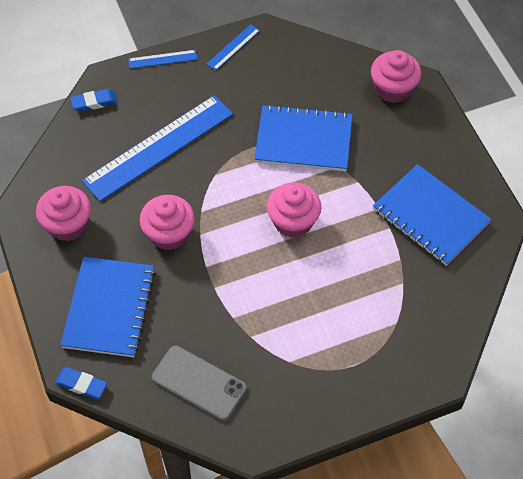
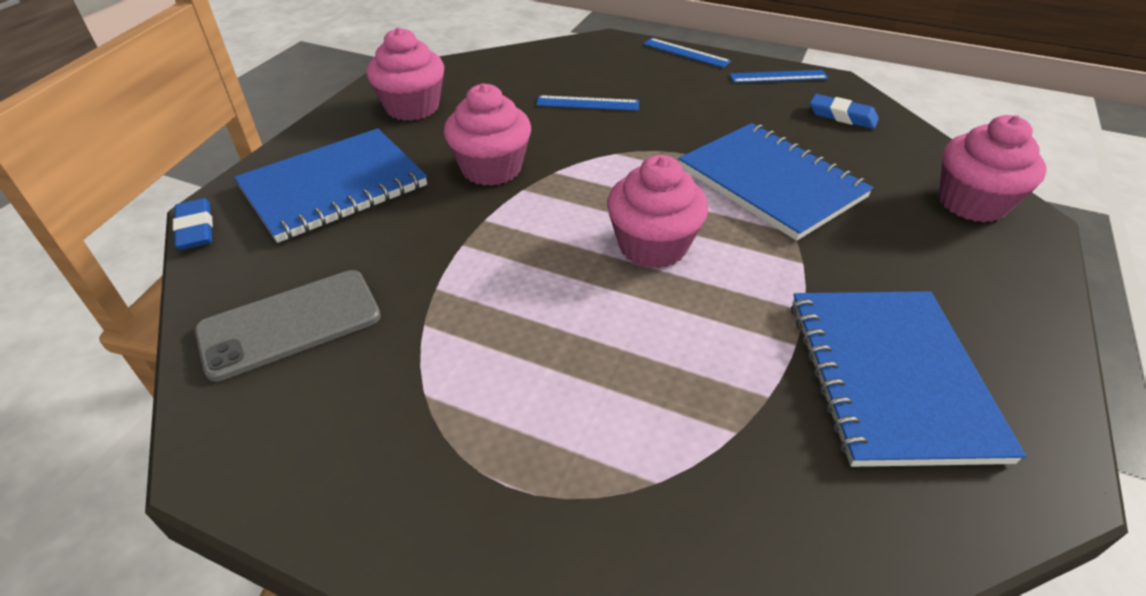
camera: 45 degrees right, 15 degrees down
(94, 102) = (574, 48): blue eraser -> blue eraser (842, 116)
(158, 147) = (587, 103): blue ruler -> blue ruler, size x0.43
(199, 383) = (290, 323): grey phone -> grey phone turned 75 degrees clockwise

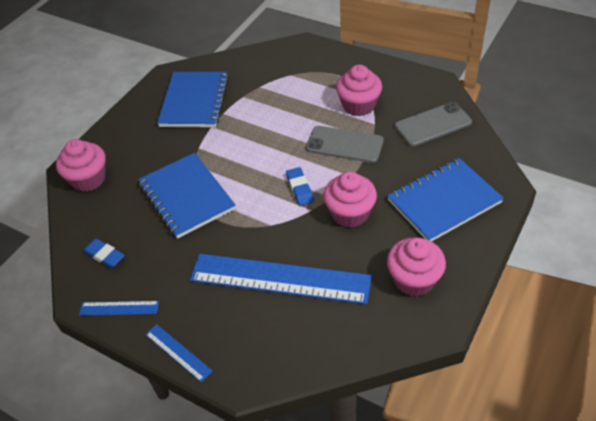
camera: 170 degrees left, 5 degrees up
(196, 229) = (508, 174): blue eraser -> blue eraser (300, 188)
(495, 275) = (344, 144): none -> grey phone
(587, 103) = (280, 279): blue ruler -> blue ruler, size x2.31
(652, 246) = (266, 158): pink cupcake -> pink cupcake (359, 105)

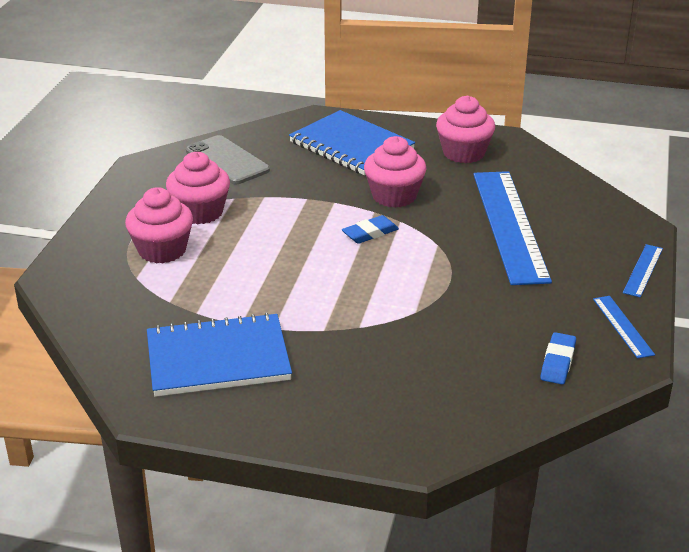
camera: 110 degrees left, 15 degrees down
(88, 179) = (432, 424): pink cupcake -> pink cupcake (162, 250)
(186, 196) = (423, 317): blue notebook -> none
(344, 144) = (280, 213): grey phone -> none

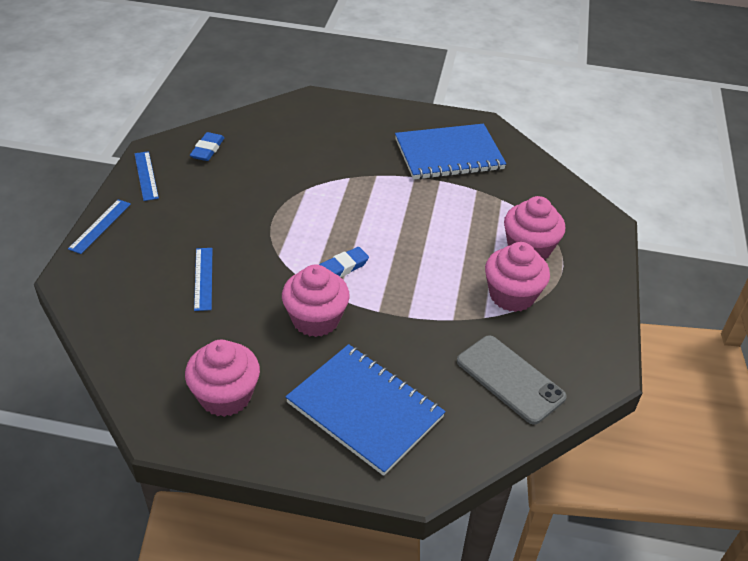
camera: 175 degrees right, 10 degrees up
(509, 225) = (203, 278): blue ruler -> blue ruler, size x0.43

